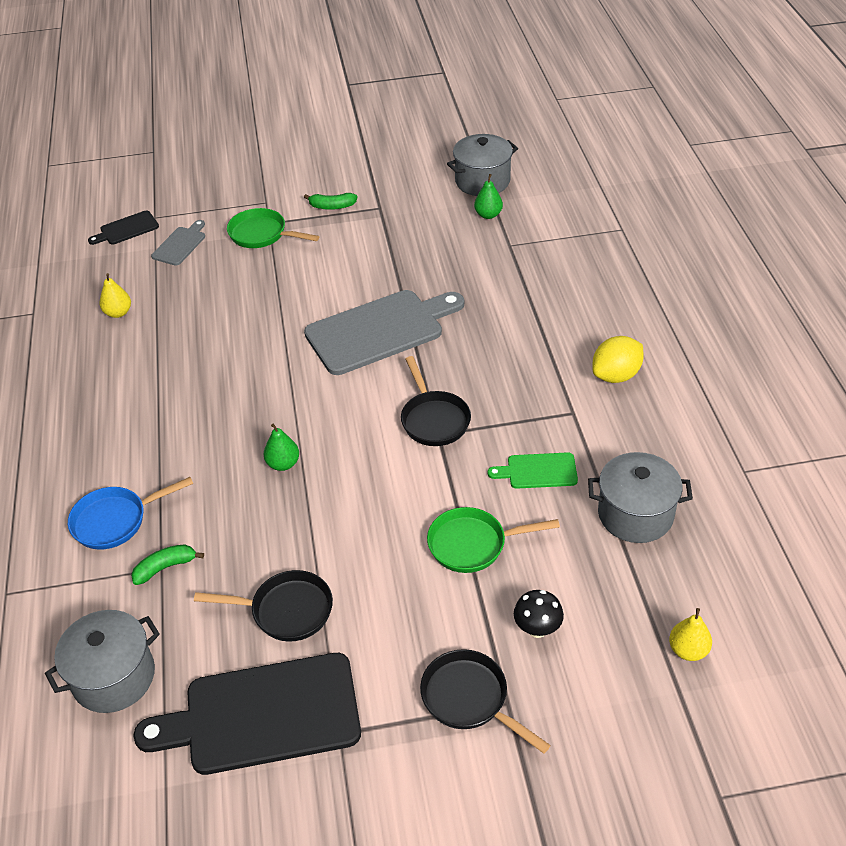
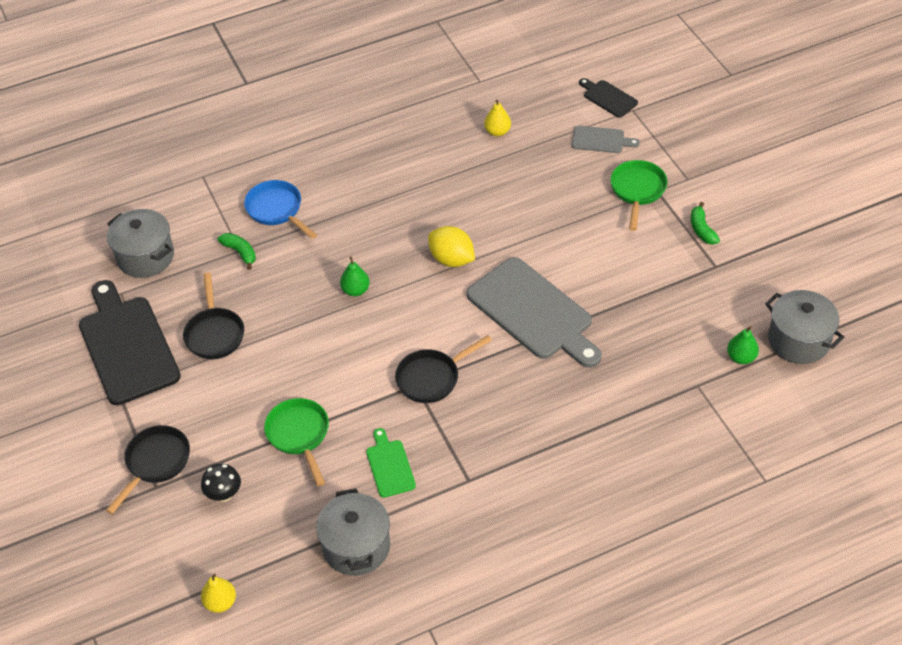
camera: 75 degrees right, 5 degrees up
(616, 375) = (529, 507): yellow lemon -> yellow lemon (451, 259)

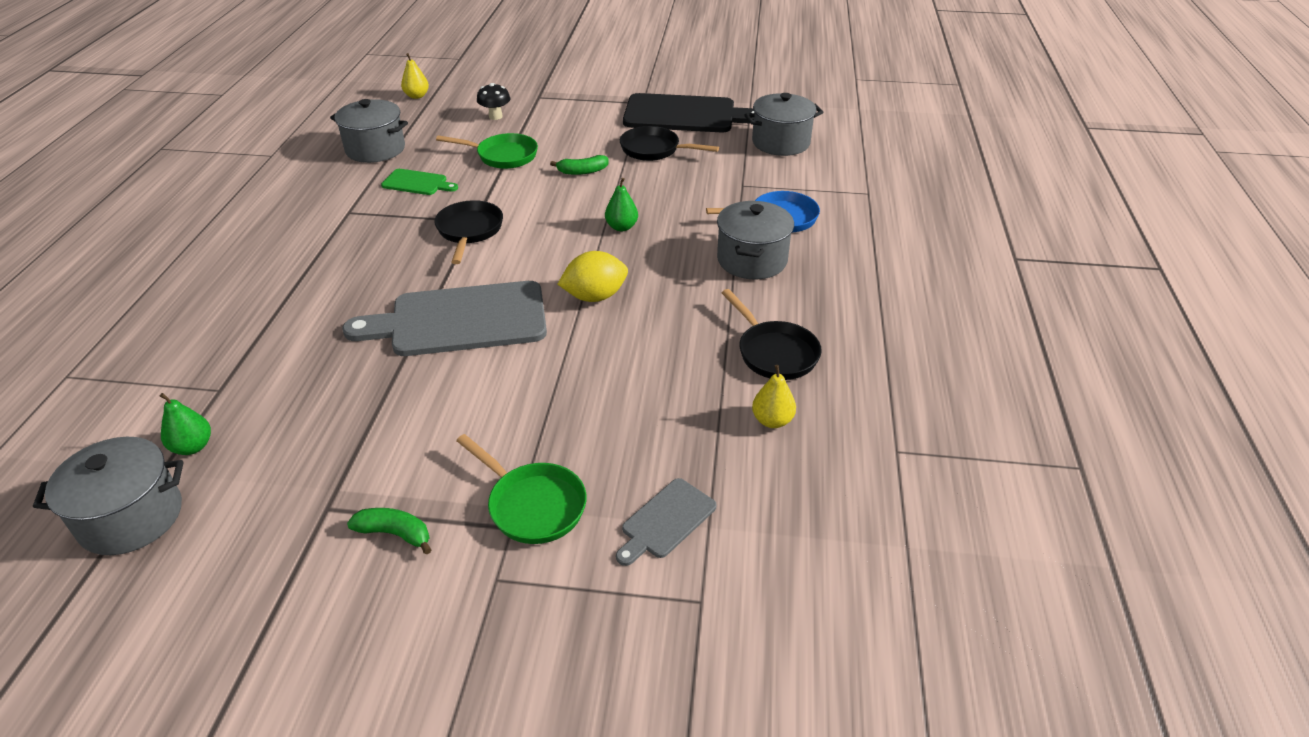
camera: 120 degrees right, 10 degrees down
(155, 463) = (559, 101): black pan -> black pan (774, 352)
(240, 252) = (739, 184): green banana -> green banana (582, 171)
(345, 201) = (752, 260): none -> grey pot
(608, 98) = (753, 585): black cutting board -> none

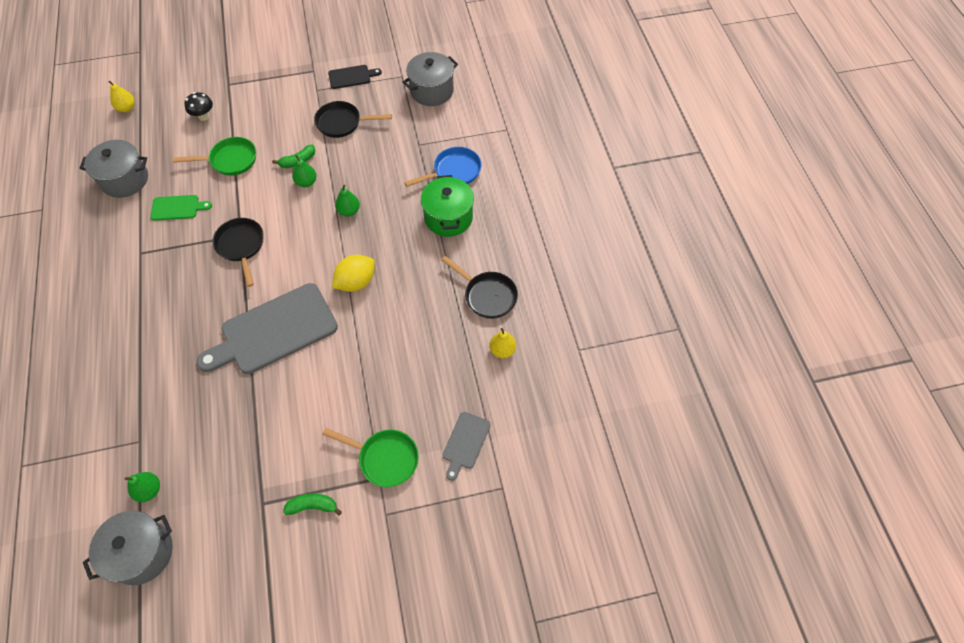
camera: 20 degrees left, 20 degrees up
(582, 191) = (306, 182): none -> green pear
(686, 115) = (351, 77): black cutting board -> black cutting board, size x0.47
(752, 260) = (448, 217): grey pot -> green pot

